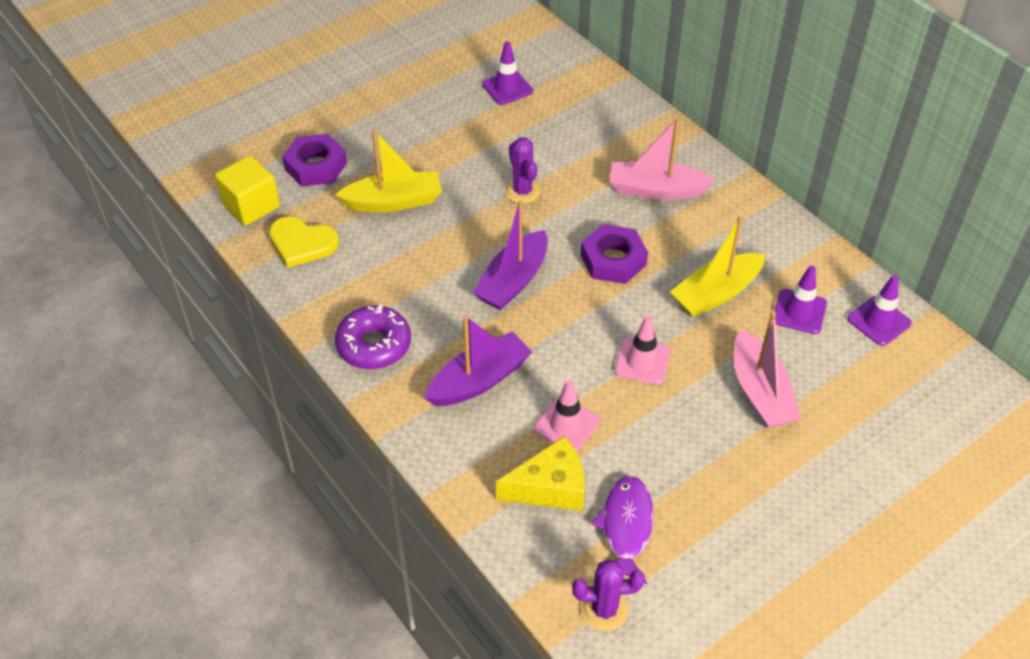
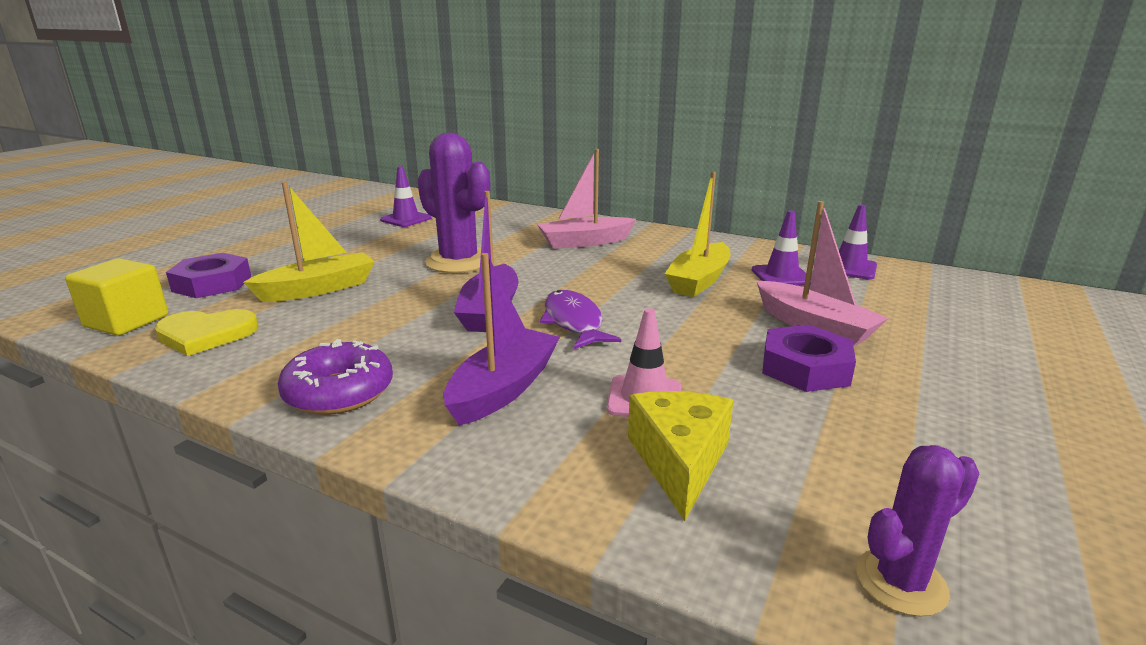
camera: 25 degrees left, 25 degrees down
(522, 191) = (459, 262): purple cactus -> purple cactus, size x1.76
(550, 487) = (679, 461): yellow cheese -> yellow cheese turned 45 degrees counterclockwise
(613, 260) = (583, 281): purple nut -> purple nut (805, 368)
(626, 527) = (816, 471): purple fish -> purple fish (574, 322)
(642, 361) = (677, 333): pink traffic cone -> none

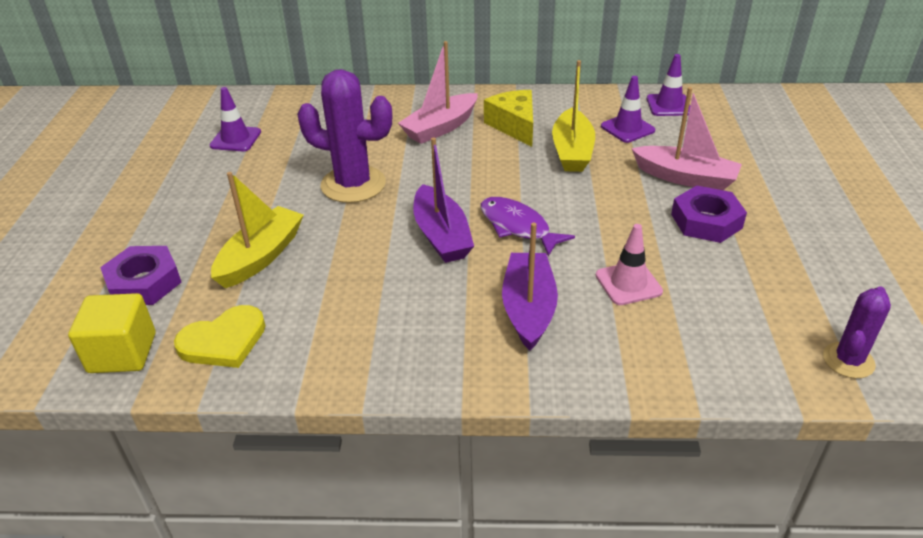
camera: 25 degrees left, 15 degrees up
(339, 392) = (412, 355): purple donut -> none
(679, 461) = (688, 326): yellow cheese -> yellow cheese (514, 126)

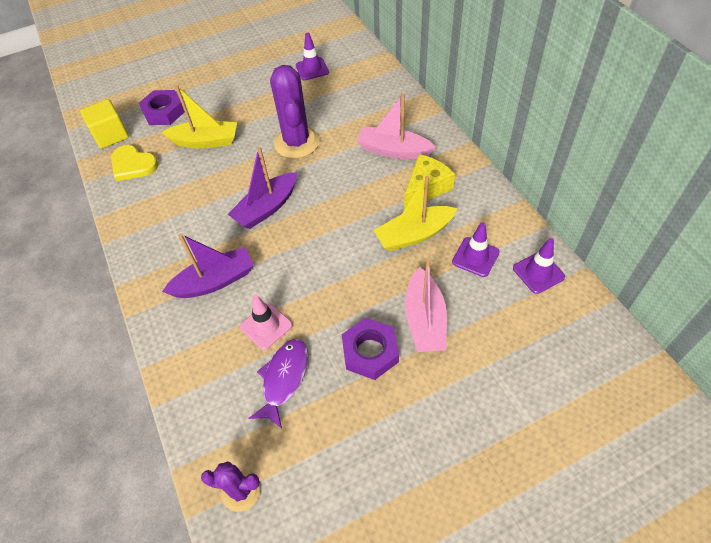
camera: 65 degrees right, 15 degrees up
(518, 227) = (298, 242): purple fish -> purple fish (284, 379)

